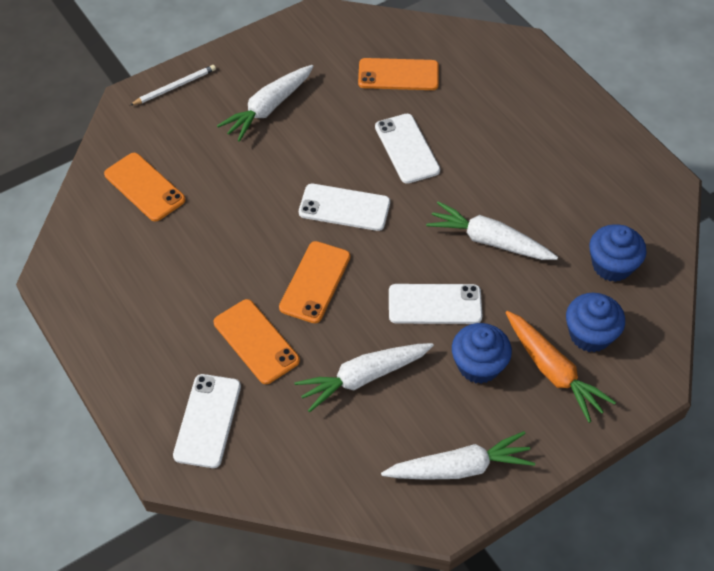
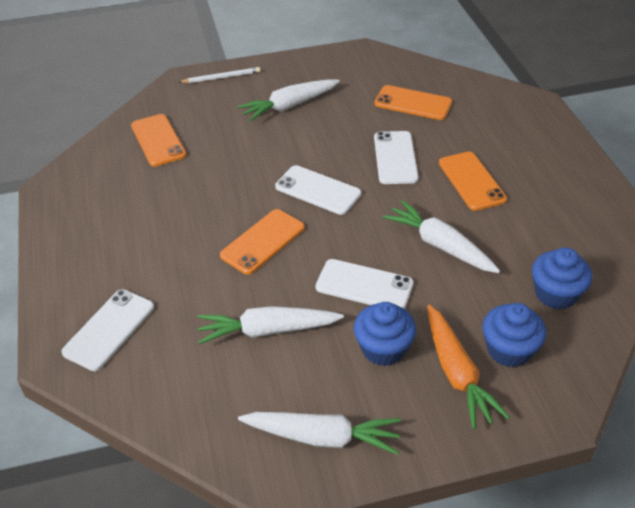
camera: 20 degrees right, 10 degrees down
(256, 341) = (186, 276): orange phone -> orange phone (471, 181)

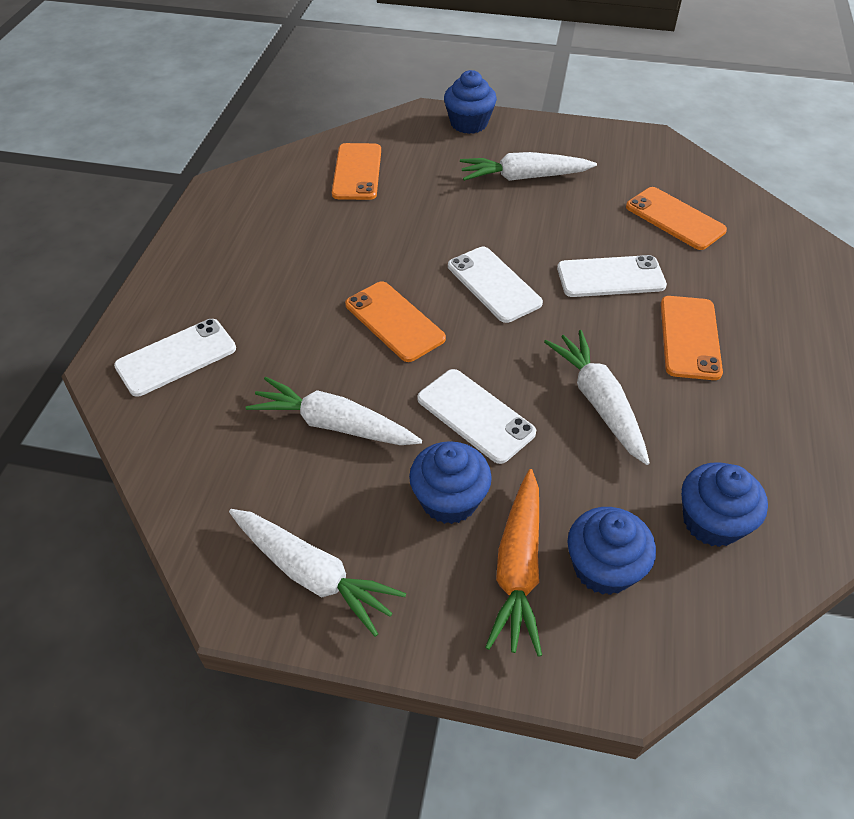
camera: 25 degrees right, 5 degrees up
(221, 77) = (469, 123): white pencil -> blue cupcake
(263, 242) = (394, 321): orange phone -> orange phone turned 75 degrees clockwise
(395, 158) = (610, 277): white phone -> white phone turned 60 degrees clockwise

